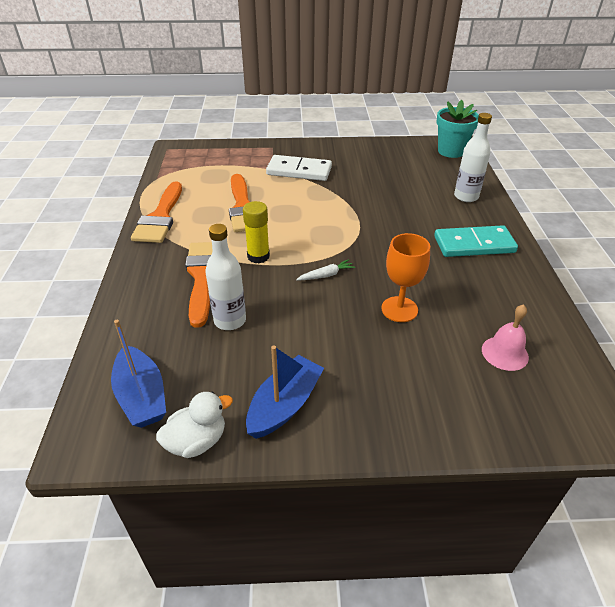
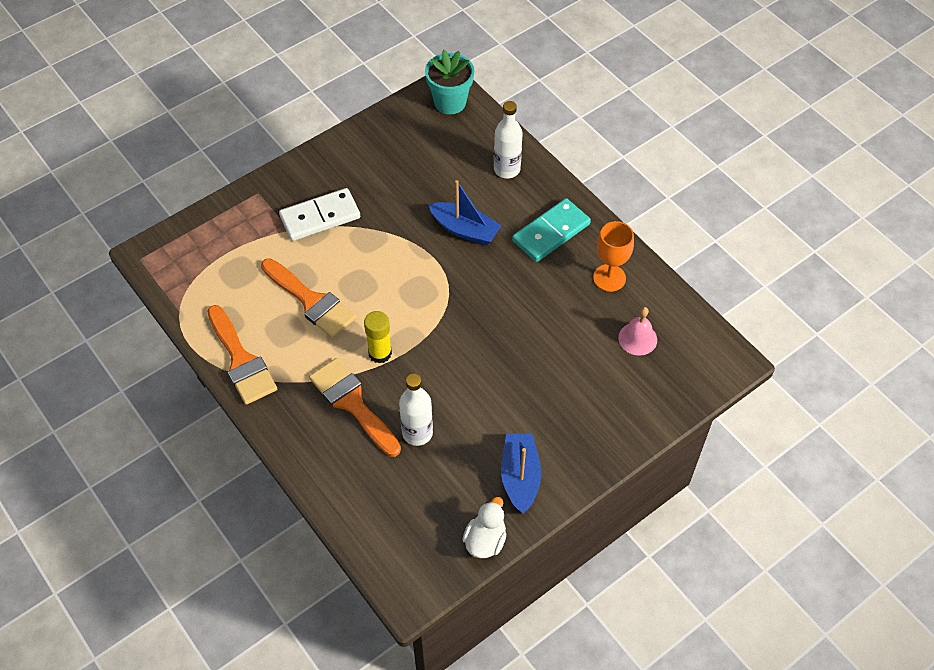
camera: 35 degrees left, 15 degrees up
(141, 396) = (414, 535): blue boat -> blue boat (465, 230)
(326, 275) = (455, 340): white carrot -> none
(399, 309) = (538, 342): orange goblet -> orange goblet (609, 278)

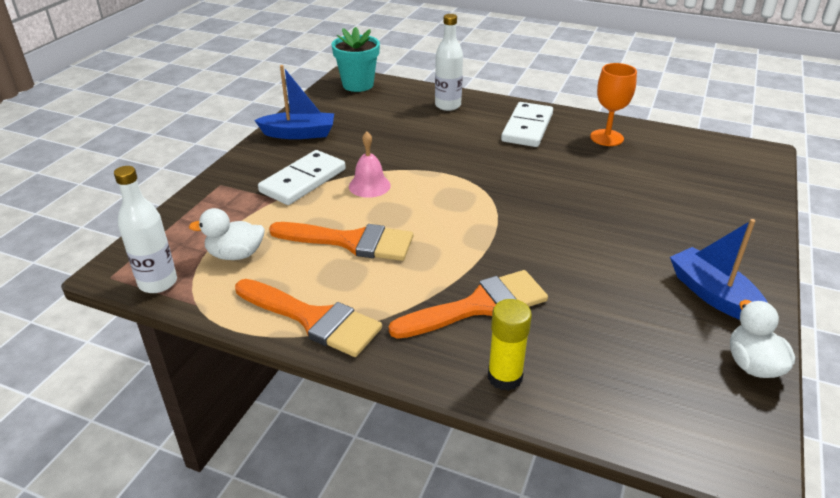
camera: 30 degrees left, 20 degrees down
(227, 276) = (235, 255): none -> white duck
(352, 403) = (479, 306): orange brush -> orange brush turned 135 degrees clockwise
(380, 353) = (465, 255): yellow glue stick -> yellow glue stick (505, 377)
(417, 433) = (574, 302): white bottle -> white bottle (158, 283)
(465, 230) = (452, 148): blue boat -> blue boat (299, 134)
(551, 232) = (527, 128): turquoise domino -> white domino
(637, 338) = (677, 164): pink bell -> pink bell (369, 186)

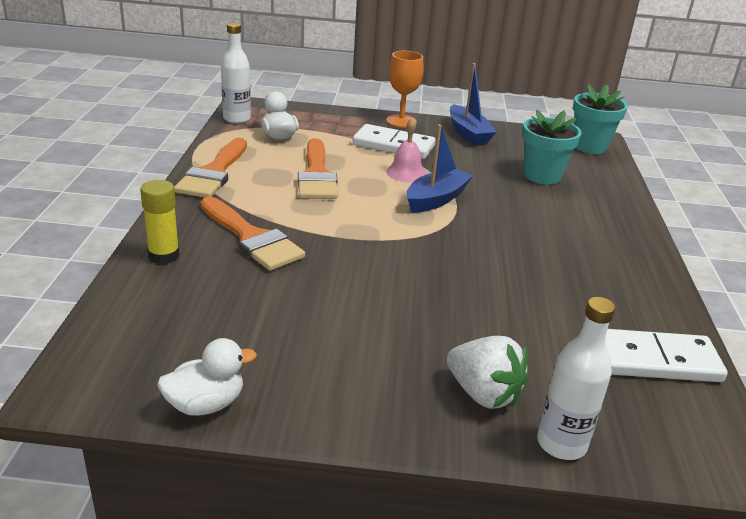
camera: 70 degrees right, 5 degrees down
(404, 119) = (542, 176): none -> turquoise flower pot
(448, 105) = (598, 196): white bottle -> white bottle (561, 444)
(527, 128) = (597, 247): white domino -> white domino (656, 360)
(606, 138) = (629, 305): orange goblet -> orange goblet (401, 121)
(713, 295) = (321, 382): blue boat -> blue boat (436, 199)
(715, 221) = (483, 394): none -> white strawberry

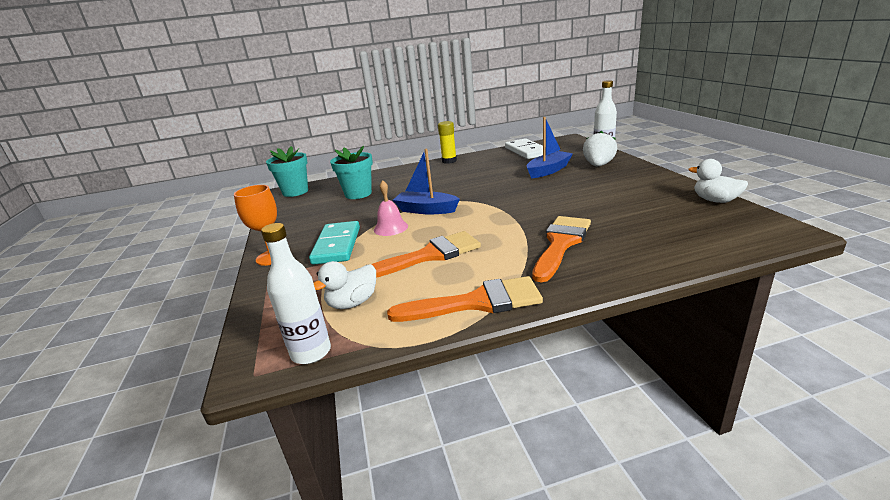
camera: 105 degrees left, 5 degrees down
(164, 256) = (635, 263): yellow glue stick -> yellow glue stick (449, 161)
(393, 145) = (337, 245): white domino -> turquoise domino
(468, 133) = (291, 227): blue boat -> blue boat (548, 170)

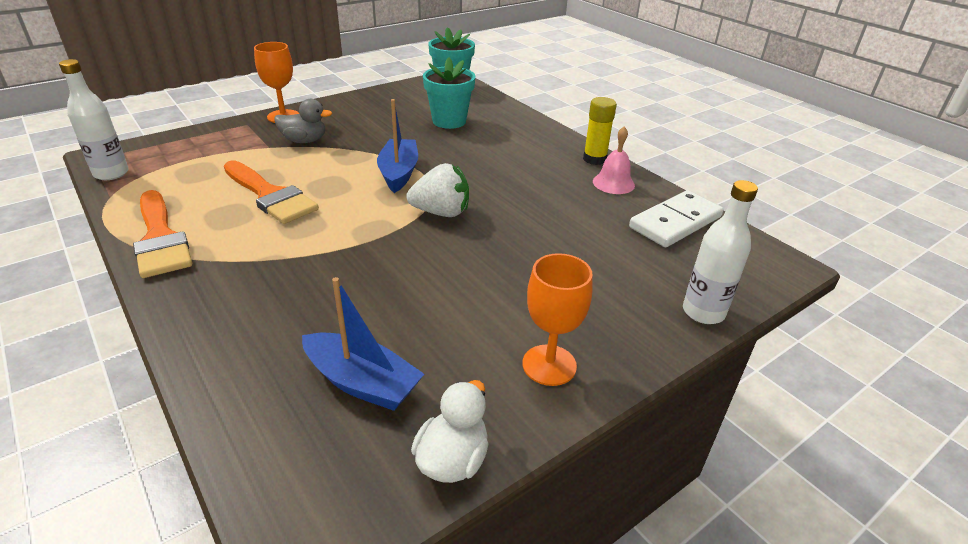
camera: 65 degrees right, 10 degrees up
(337, 245) = (304, 141): turquoise domino -> grey duck
(353, 303) = (183, 174): white duck -> none
(391, 228) = (346, 160): pink bell -> pink bell (613, 183)
(548, 170) = (575, 253): blue boat -> blue boat (362, 382)
(561, 244) = (287, 283): orange brush -> none
(598, 165) = (622, 308): white strawberry -> white strawberry (441, 212)
(643, 180) = (549, 365): none -> orange goblet

